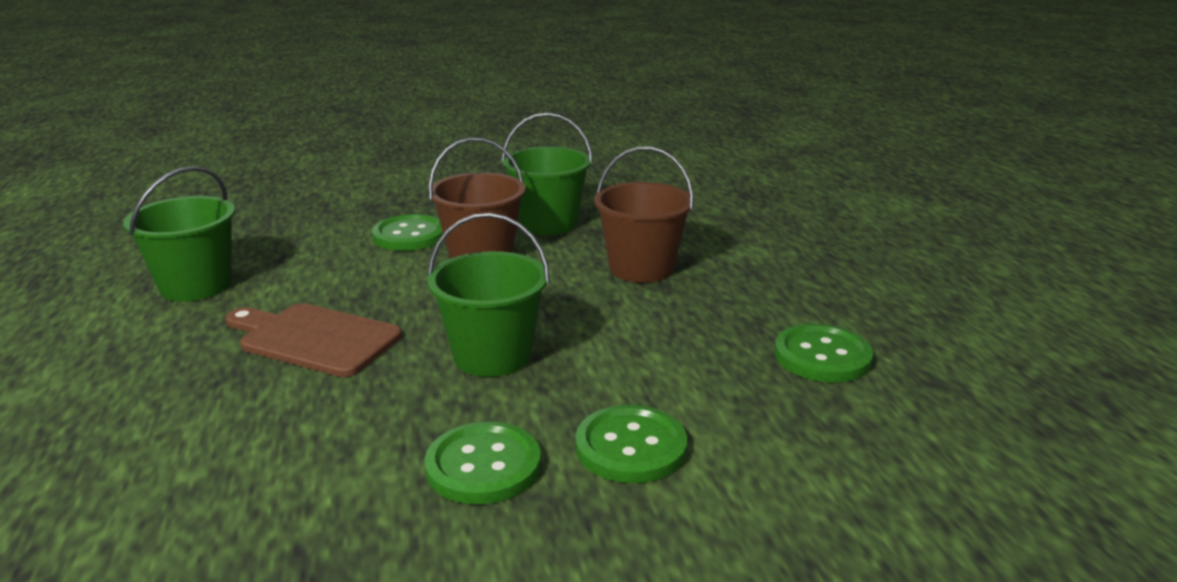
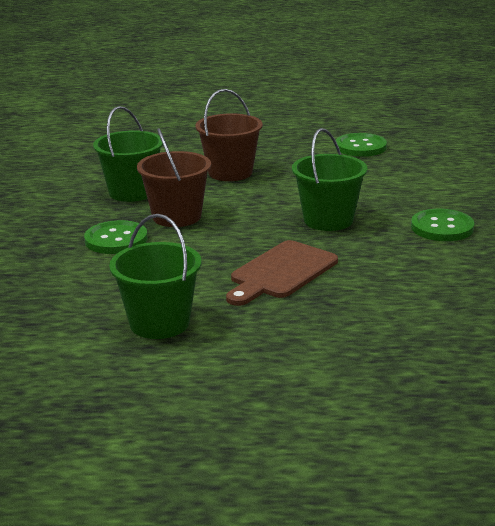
camera: 75 degrees left, 0 degrees up
(631, 447) = (432, 195): green button -> none

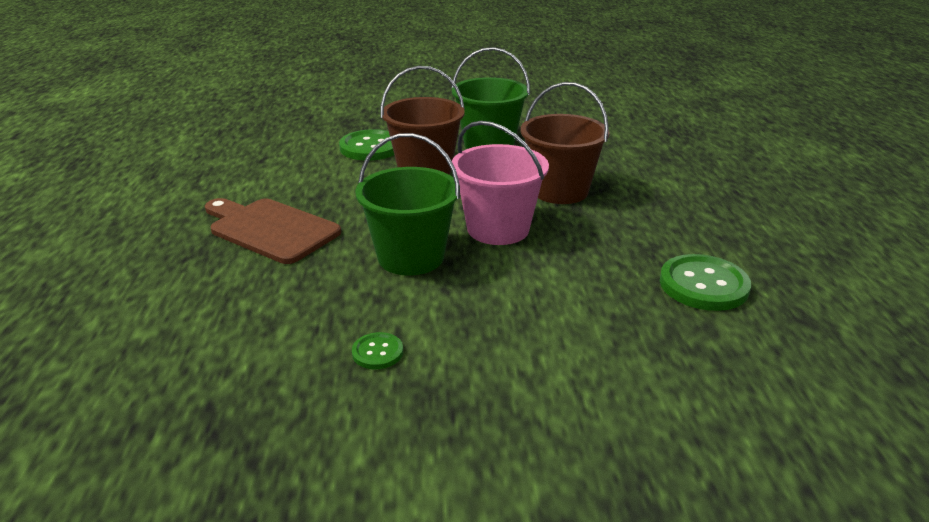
camera: 85 degrees right, 5 degrees up
(159, 323) = (191, 177): green bucket -> none
(288, 193) = (498, 229): none -> pink bucket
(442, 227) = (377, 352): green button -> green button, size x0.52

